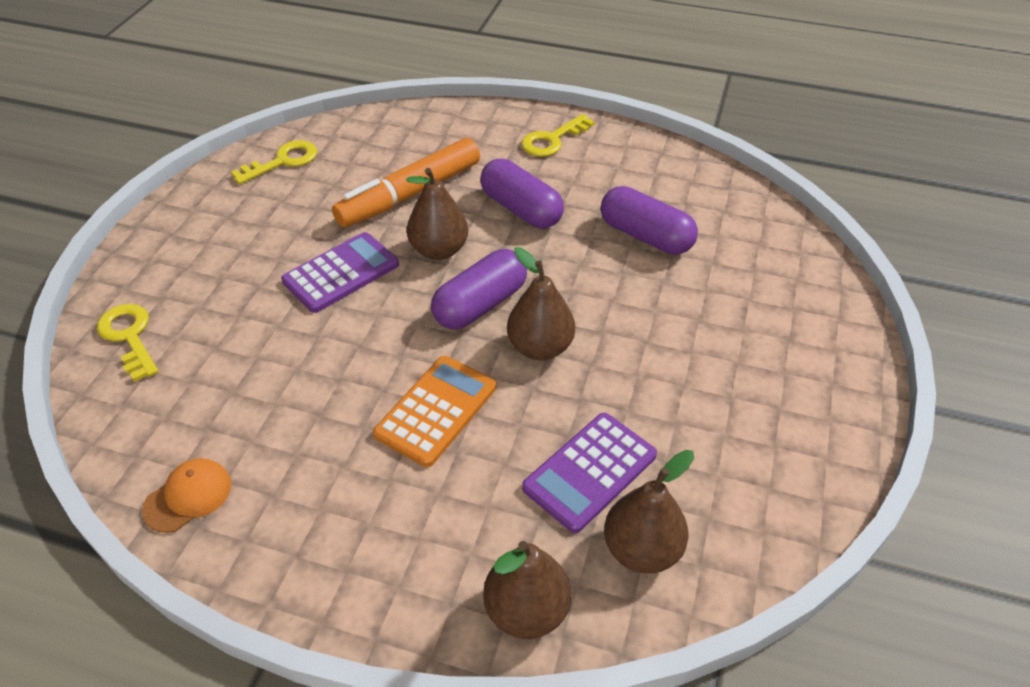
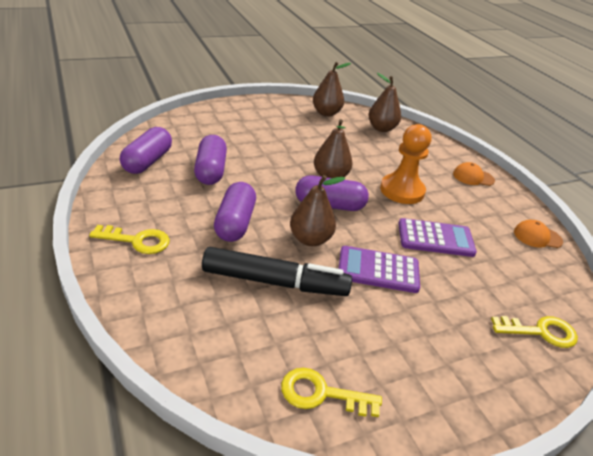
camera: 135 degrees left, 10 degrees down
(129, 337) = (540, 332): yellow key -> yellow key turned 105 degrees counterclockwise
(372, 562) = (473, 177): none -> orange cap
(409, 194) = (275, 282): orange marker -> black marker
(436, 411) = (402, 191): orange calculator -> orange pawn
(526, 610) = (433, 142): brown pear -> brown pear (326, 113)
(589, 471) = (370, 146): purple calculator -> purple calculator (435, 238)
(705, 194) = (147, 161): none -> purple capsule

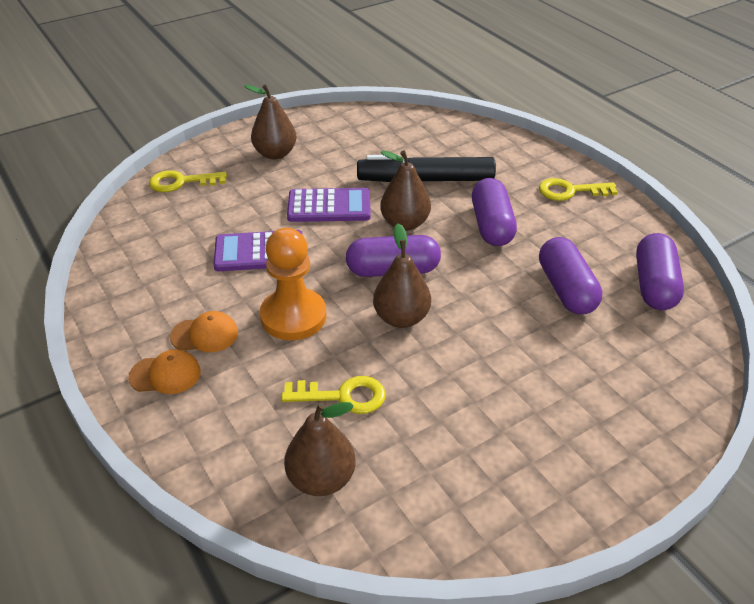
camera: 175 degrees right, 5 degrees up
(321, 394) = (368, 124): yellow key -> yellow key (343, 396)
(326, 113) = (448, 503): brown pear -> brown pear (275, 154)
(537, 237) = (119, 280): orange cap -> orange cap (205, 335)

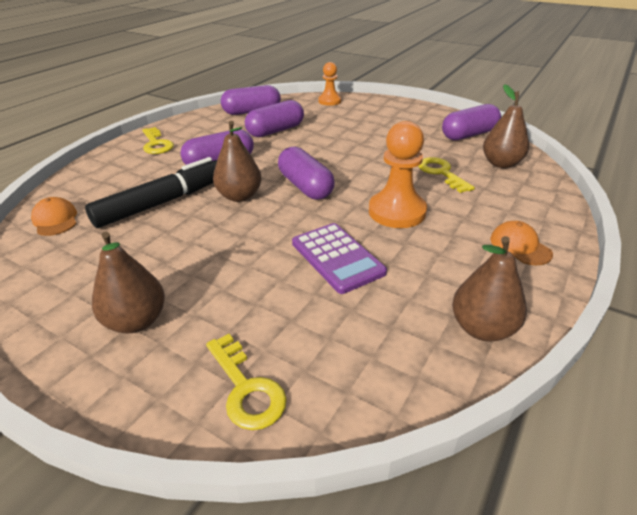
camera: 115 degrees left, 5 degrees down
(205, 335) = (462, 245): orange cap -> orange cap (55, 220)
(329, 206) = (236, 241): purple calculator -> none
(401, 318) = (353, 172): brown pear -> brown pear (482, 328)
(425, 180) = (163, 202): black marker -> black marker turned 105 degrees counterclockwise
(437, 504) = (469, 135): none -> purple capsule
(677, 387) = (329, 101): none -> orange pawn

